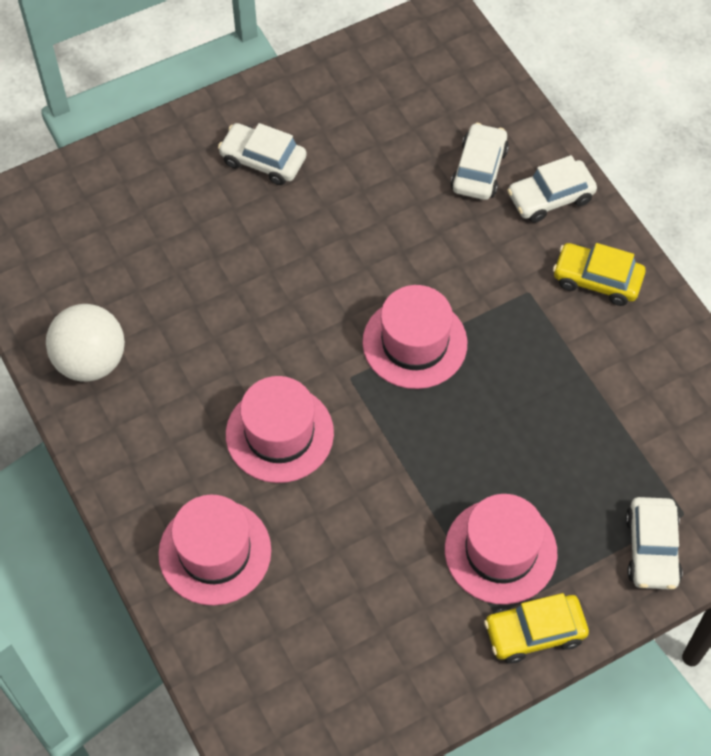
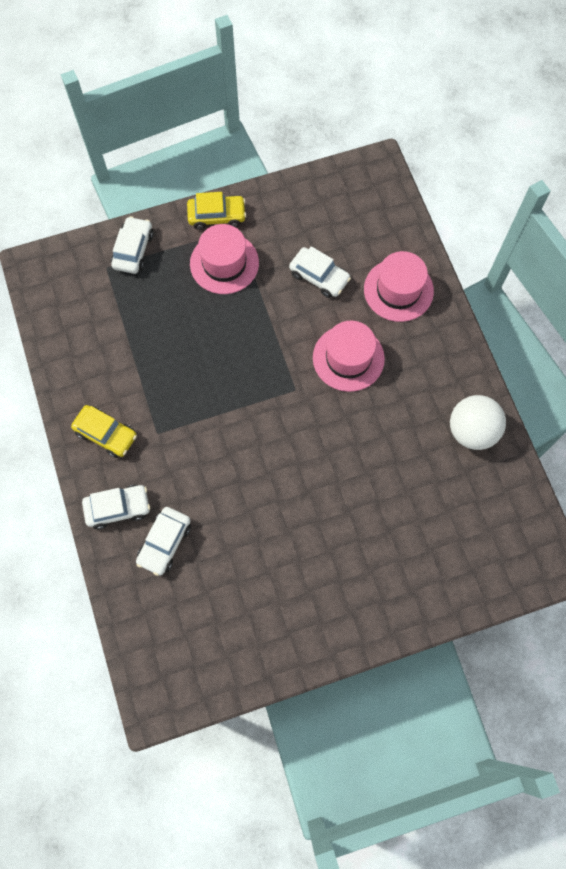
camera: 170 degrees left, 10 degrees up
(263, 160) = (330, 581): white car -> white car (319, 277)
(414, 343) = (246, 407): pink hat -> none

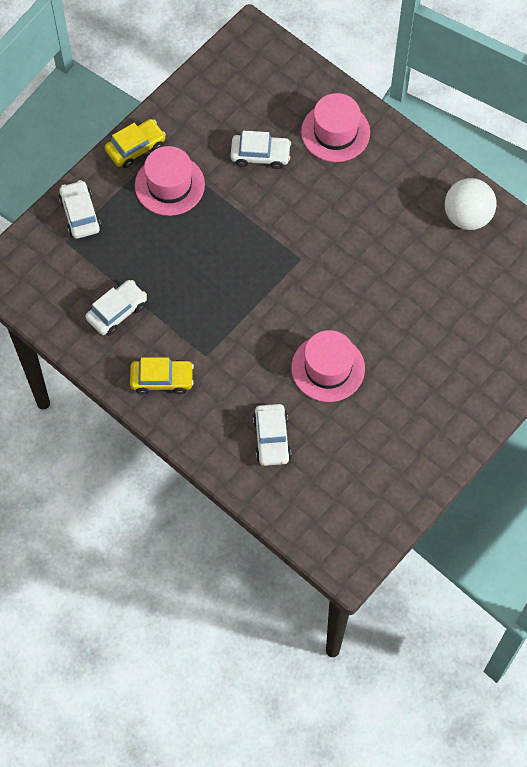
camera: 30 degrees left, 5 degrees down
(118, 508) = (213, 433): white car -> white car (117, 311)
(348, 358) = (329, 210): pink hat -> pink hat (328, 368)

